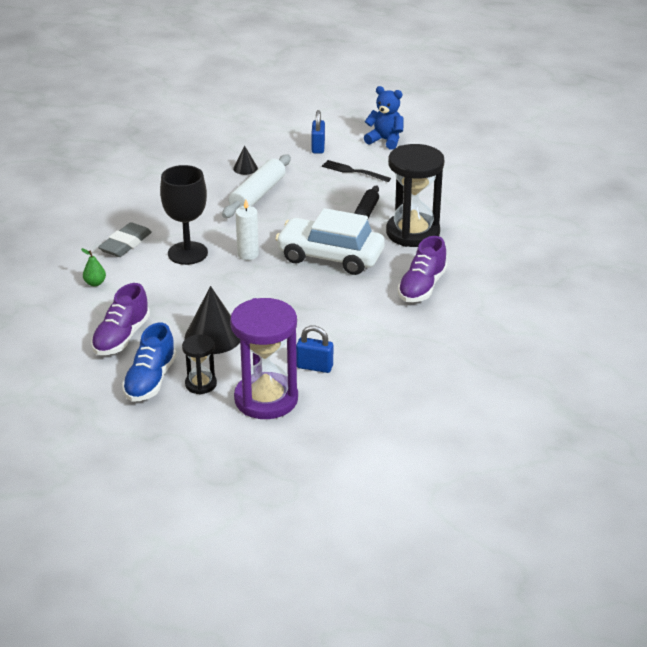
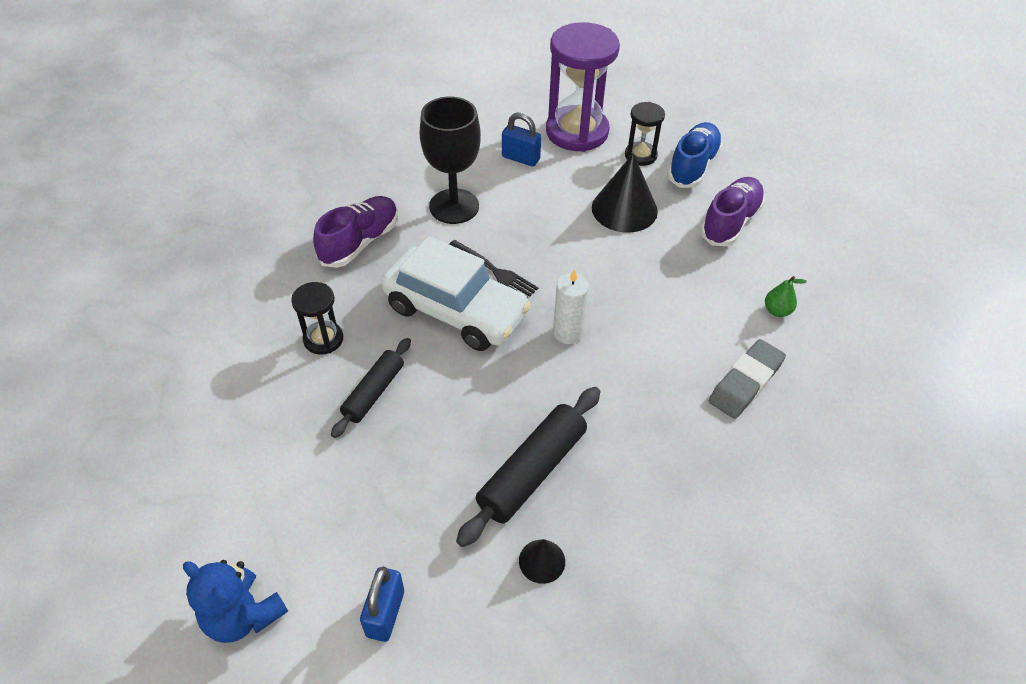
camera: 170 degrees left, 15 degrees up
(187, 253) = (653, 348): black goblet -> black goblet (454, 206)
(257, 195) = (532, 471): white rolling pin -> black rolling pin
(353, 171) = (348, 514): black fork -> black fork (494, 271)
(412, 233) = (323, 339): black hourglass -> black hourglass, size x0.50

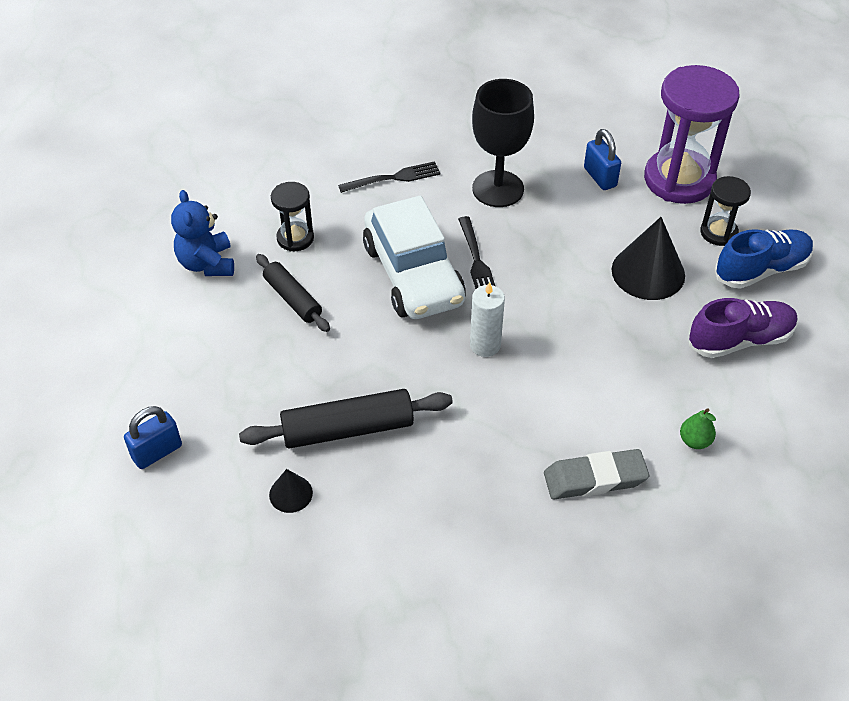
camera: 40 degrees right, 0 degrees up
(243, 615) = (75, 391): blue teddy bear -> blue teddy bear (207, 263)
(360, 242) = (393, 178): purple shoe -> black fork
(374, 392) = (293, 299): black rolling pin -> black rolling pin turned 75 degrees clockwise

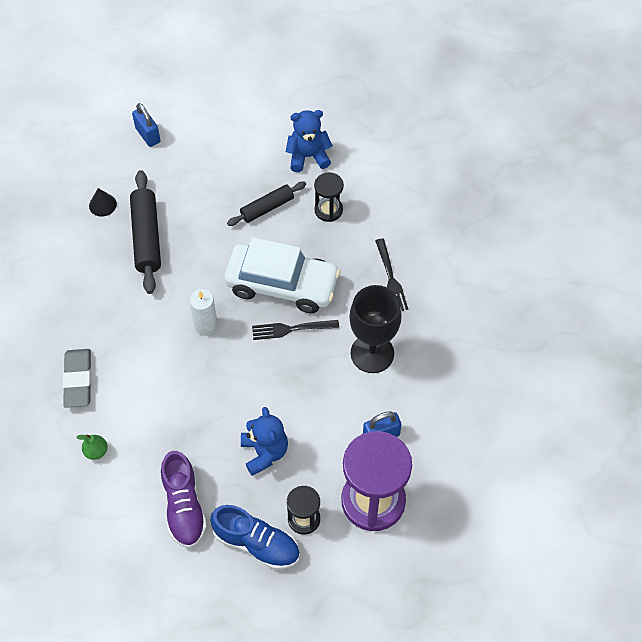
camera: 95 degrees right, 10 degrees up
(413, 274) = (282, 285): white car -> white car turned 150 degrees counterclockwise
(648, 272) = (264, 452): black cone -> blue teddy bear
(761, 270) = (257, 543): blue shoe -> blue shoe turned 45 degrees counterclockwise

